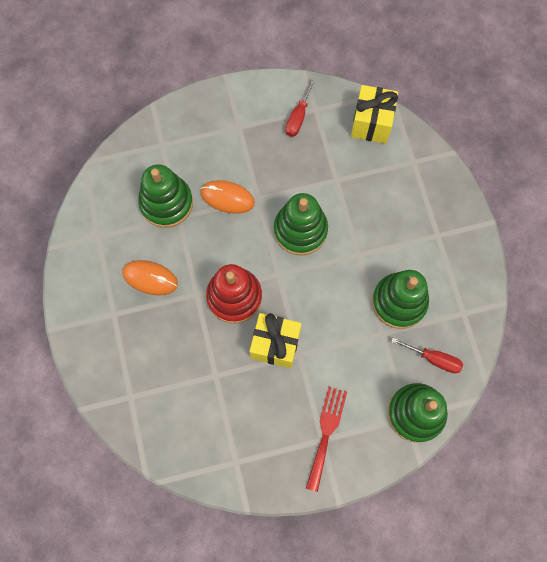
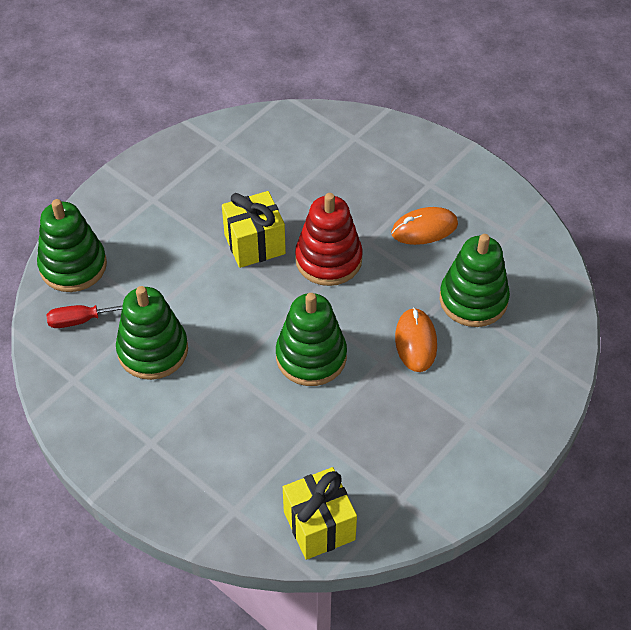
camera: 145 degrees right, 20 degrees down
(227, 198) = (416, 342): orange mouse -> orange mouse turned 75 degrees counterclockwise
(298, 117) = (413, 477): red screwdriver -> none
(326, 433) = (152, 206): red fork -> none

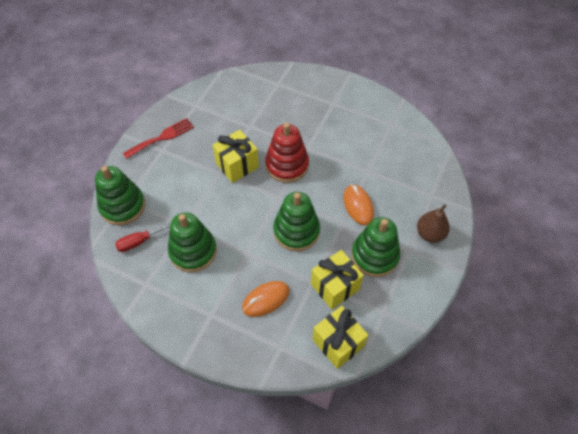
camera: 15 degrees left, 5 degrees up
(157, 181) = (162, 137): none -> red fork
(341, 448) = (335, 287): none -> yellow gift
(424, 229) = (339, 132): orange mouse -> orange mouse (265, 299)
(473, 299) = (383, 170): green stacking toy -> green stacking toy (374, 255)
(512, 407) = (430, 234): none -> brown pear

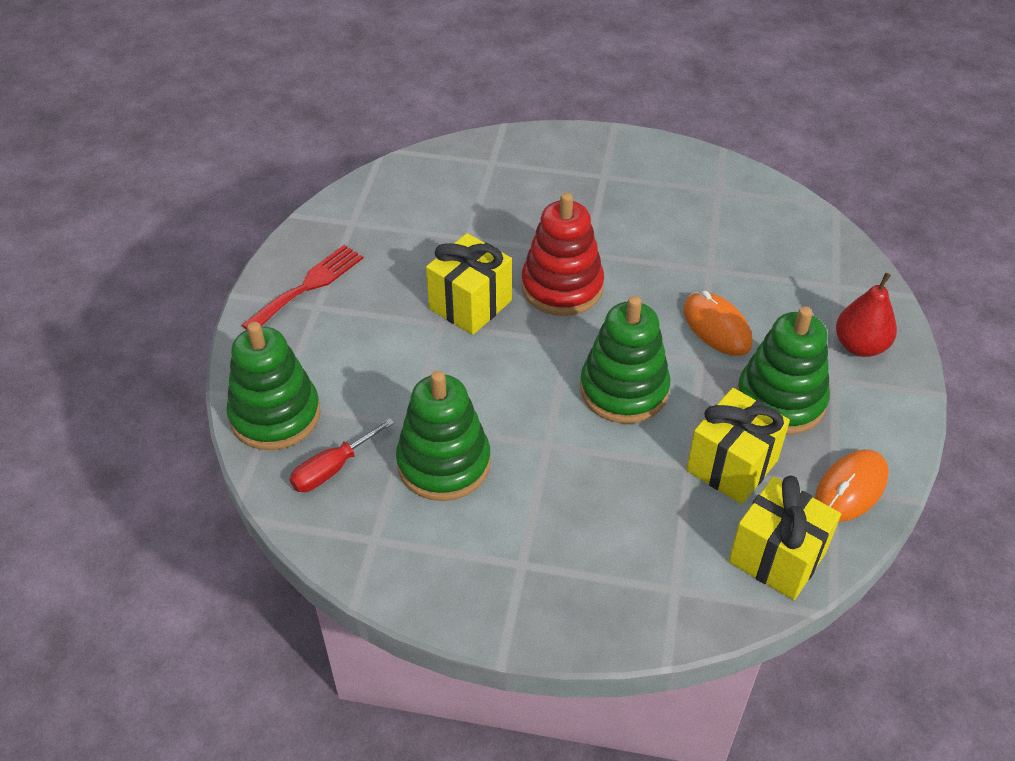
camera: 15 degrees left, 10 degrees down
(265, 299) = (614, 515): orange mouse -> orange mouse (850, 488)
(430, 234) = (860, 346): brown pear -> red pear

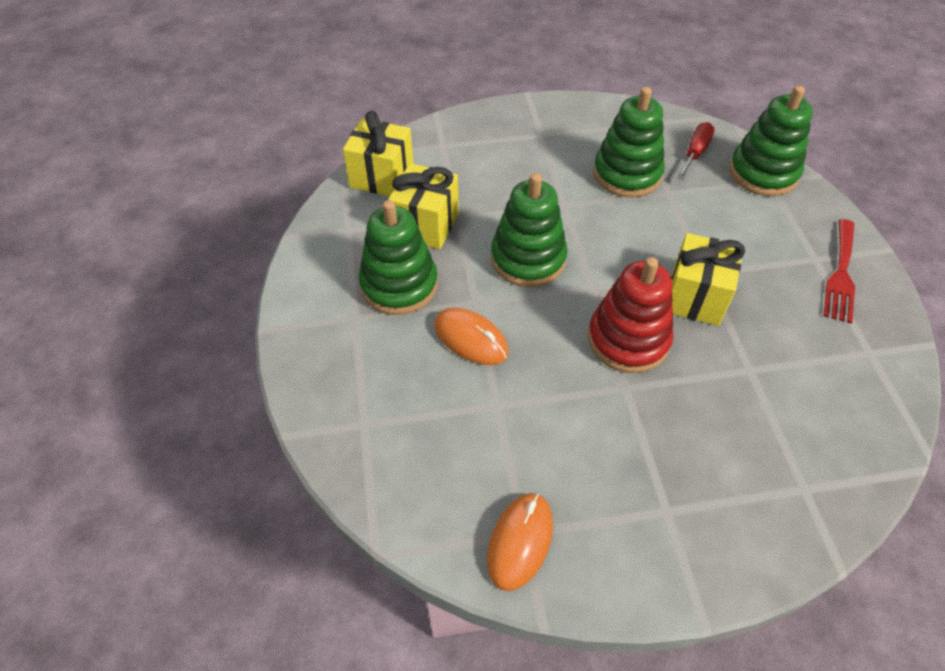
camera: 160 degrees right, 5 degrees up
(850, 488) = (335, 232): orange mouse -> orange mouse (520, 541)
(860, 346) = (334, 357): red pear -> none

